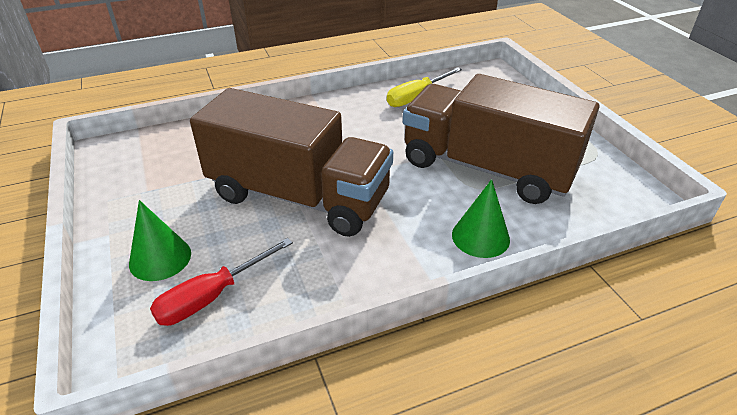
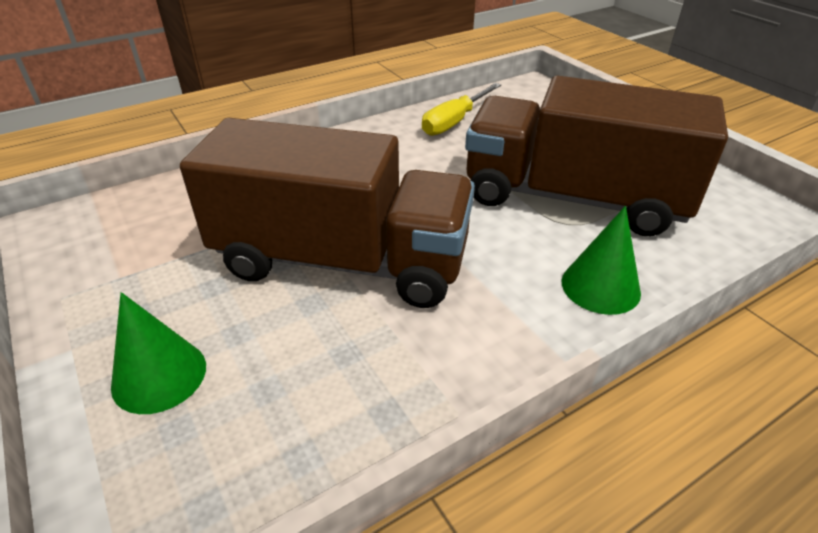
camera: 10 degrees left, 0 degrees up
(212, 296) = (253, 425): red screwdriver -> none

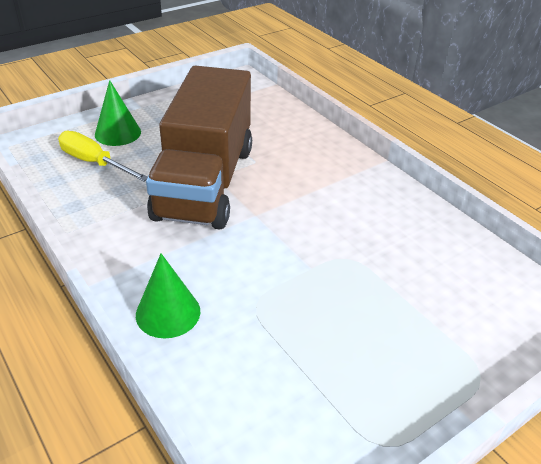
camera: 85 degrees right, 0 degrees up
(454, 122) = (431, 239): yellow screwdriver -> yellow screwdriver (94, 162)
(573, 198) = (298, 313): brown truck -> none

